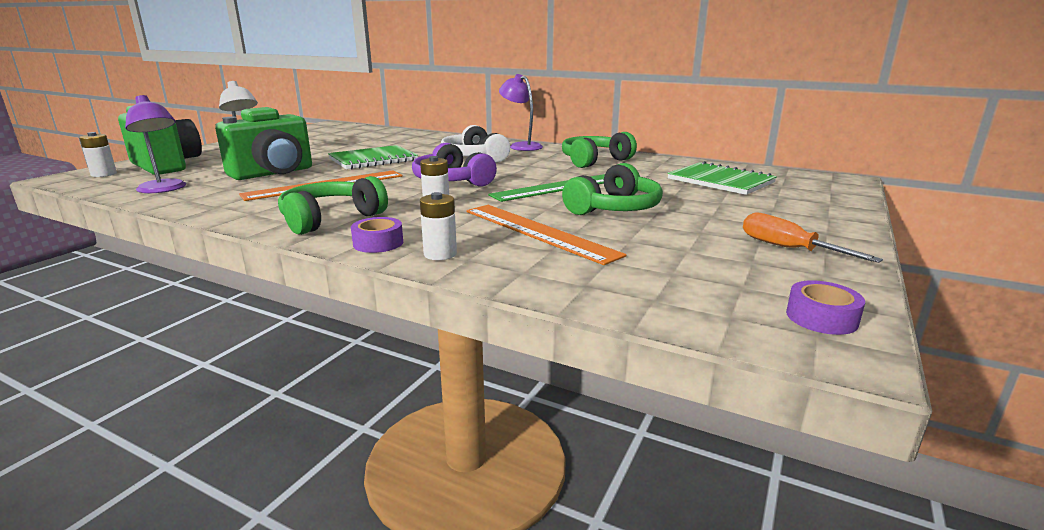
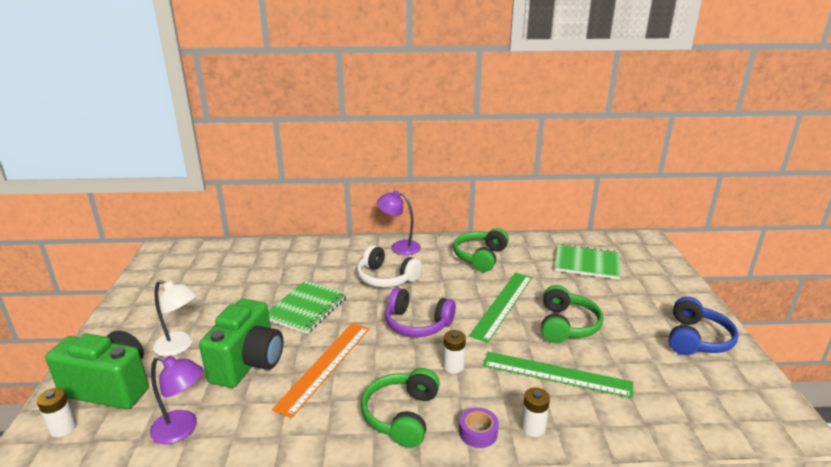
camera: 30 degrees left, 5 degrees up
(538, 232) = (556, 374): orange ruler -> green ruler
(788, 249) = (696, 339): orange screwdriver -> blue headphones
(821, 318) = (767, 403): purple tape -> none

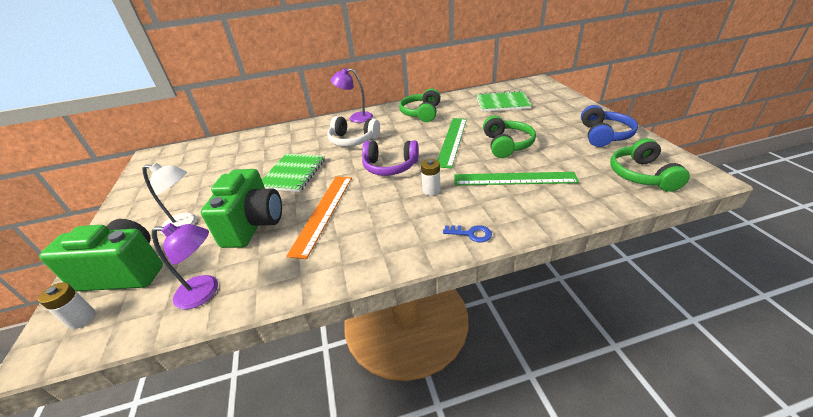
camera: 10 degrees left, 10 degrees up
(402, 415) = (403, 235): green headphones -> green headphones (641, 175)
(478, 432) = (471, 234): purple tape -> blue key
(533, 428) = (513, 220): white battery -> none

